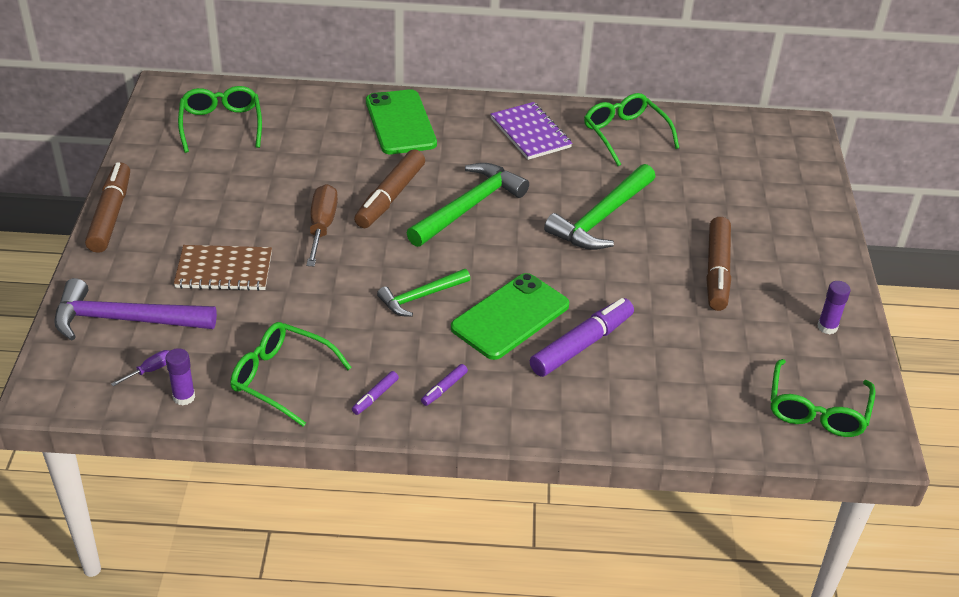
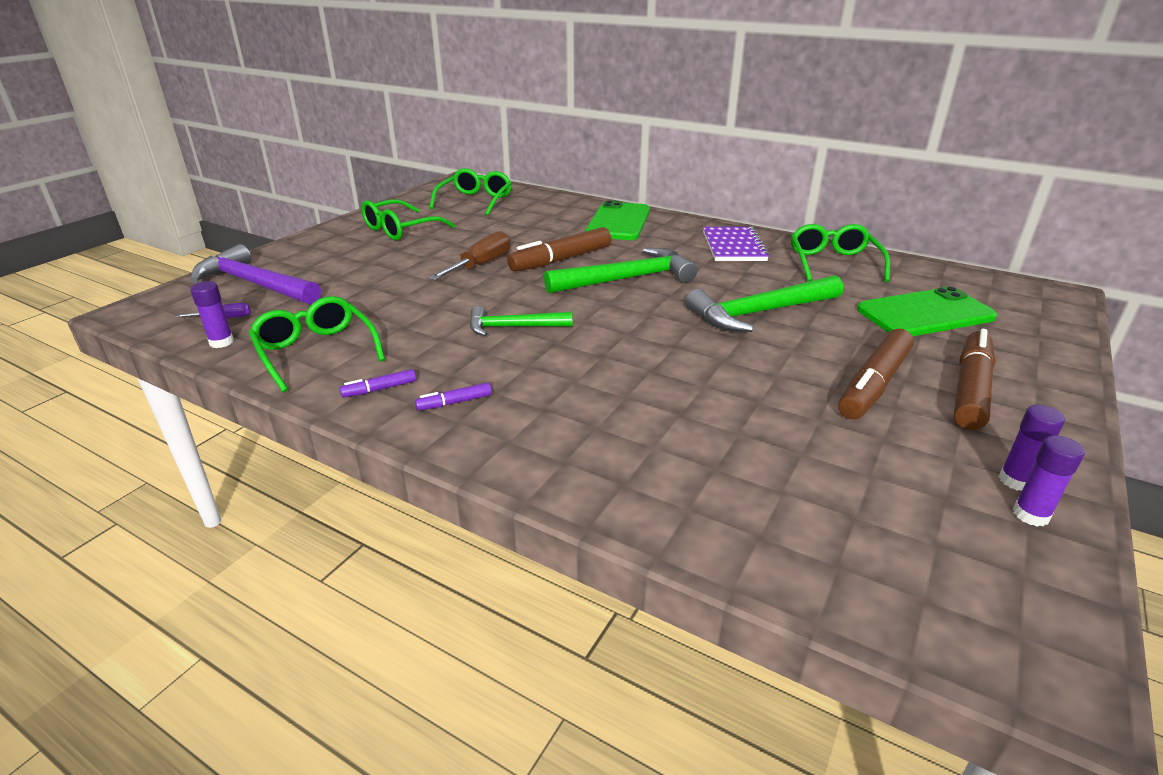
camera: 30 degrees right, 10 degrees down
(111, 215) = (334, 228): brown marker -> brown marker (970, 389)
(224, 270) = (369, 273): brown notebook -> none
(510, 316) = (588, 363): green phone -> green phone (925, 314)
(582, 345) = (646, 407): purple marker -> none
(817, 410) = (950, 581): green glasses -> green glasses (400, 229)
(842, 350) = (1030, 515): none -> purple glue stick

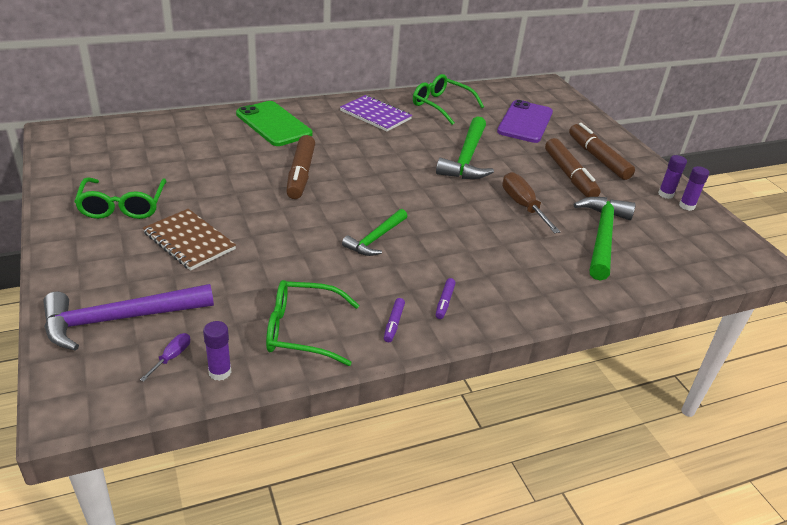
camera: 55 degrees left, 5 degrees up
(388, 264) = (189, 241): none -> brown notebook
(475, 201) = (123, 149): green glasses -> none
(481, 265) = (259, 205): brown screwdriver -> brown screwdriver (523, 205)
(627, 279) = (367, 169): green hammer -> green hammer (602, 236)
(925, 314) = (525, 122): green phone -> purple phone

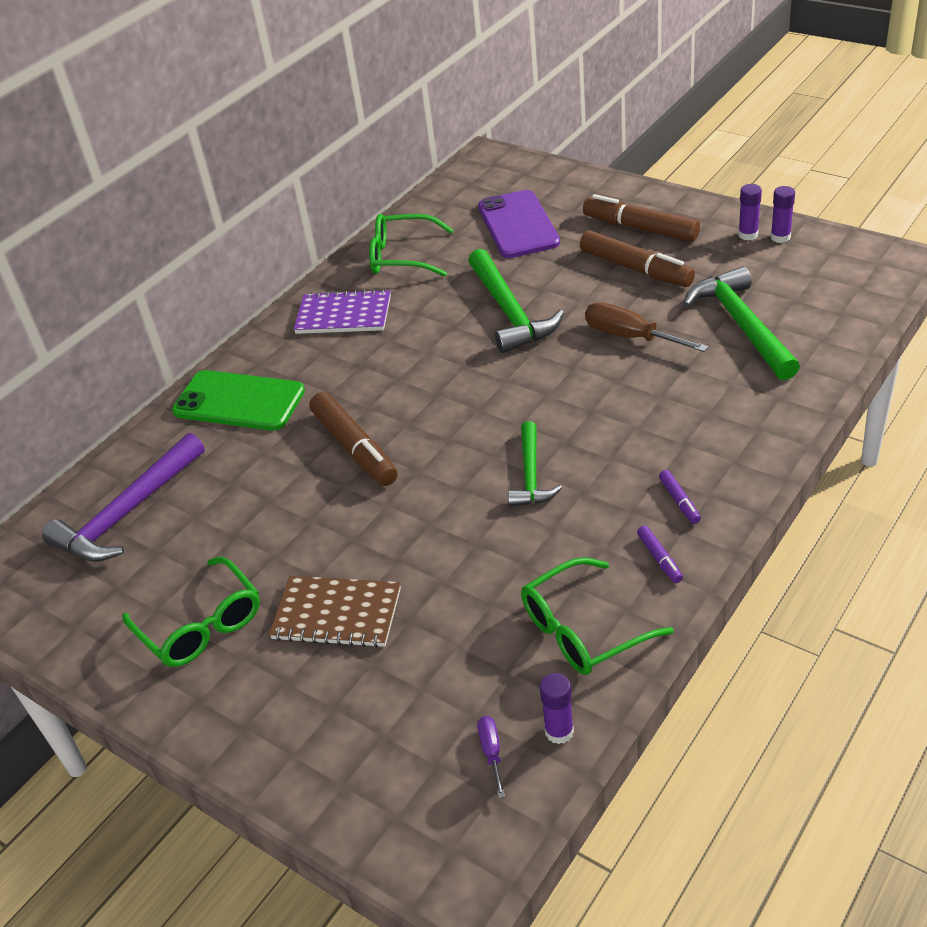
camera: 25 degrees left, 5 degrees up
(119, 319) = (382, 754): purple hammer -> purple hammer (127, 513)

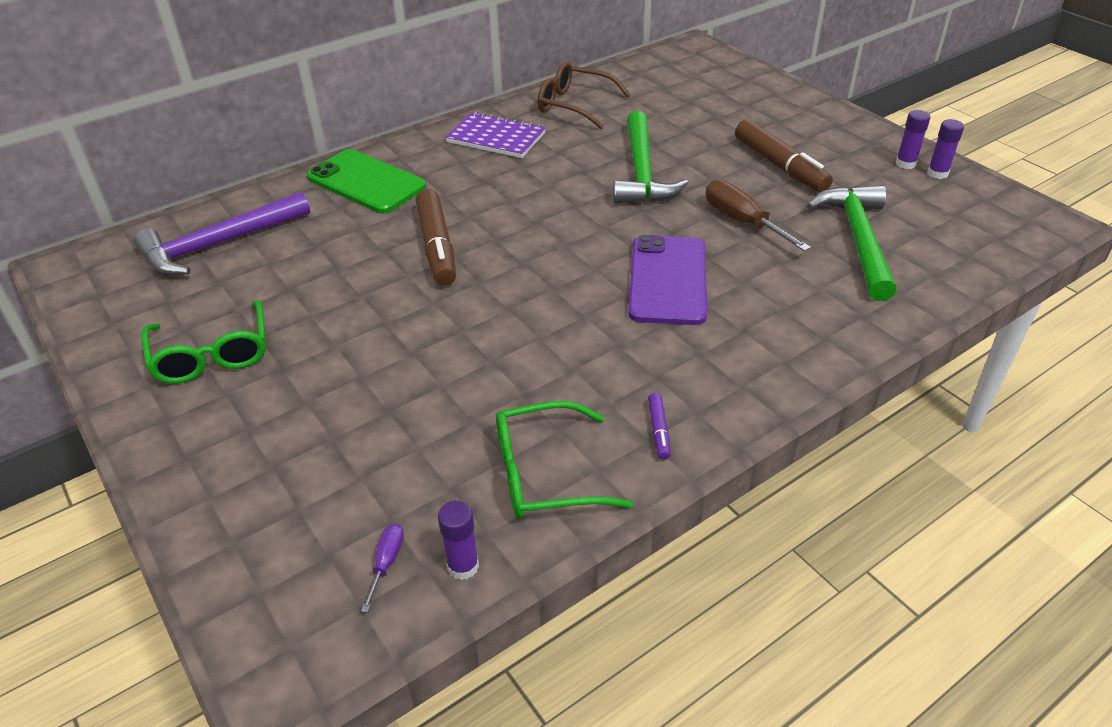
camera: 15 degrees right, 0 degrees up
(337, 614) = (330, 383): brown notebook -> none
(402, 256) = (574, 105): green glasses -> brown glasses
(518, 225) = (691, 104): purple phone -> purple phone (667, 280)
(530, 475) = (578, 315): green hammer -> none
(640, 228) = (802, 133): brown marker -> none
(679, 501) = (709, 382): purple marker -> none

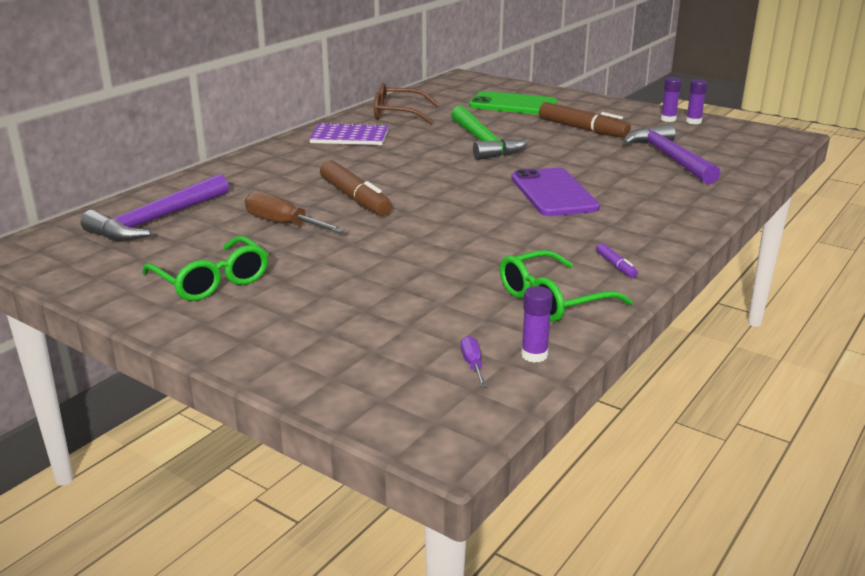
camera: 20 degrees left, 15 degrees down
(366, 182) = (260, 171): green phone -> green phone (513, 105)
(742, 221) = (581, 158): brown screwdriver -> brown screwdriver (283, 224)
(858, 240) = (669, 158): green hammer -> purple hammer

